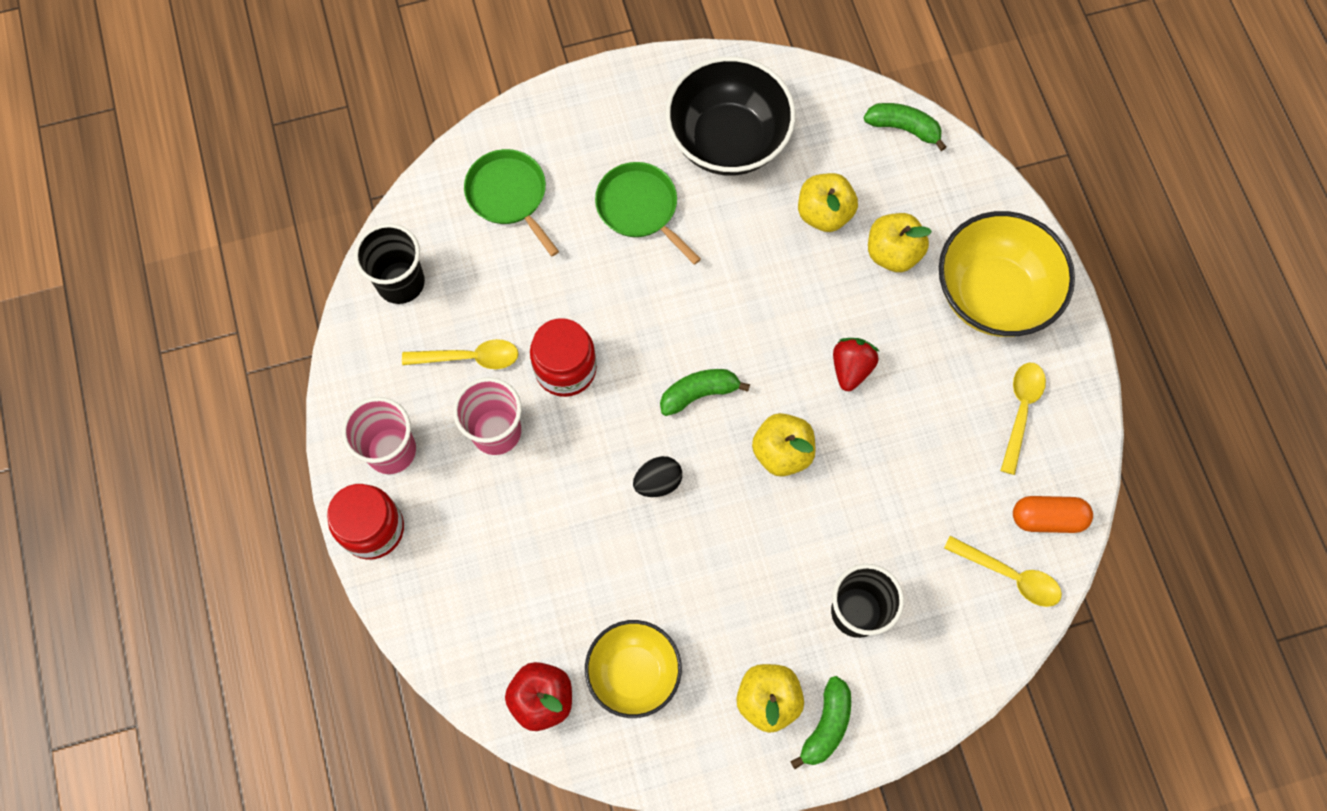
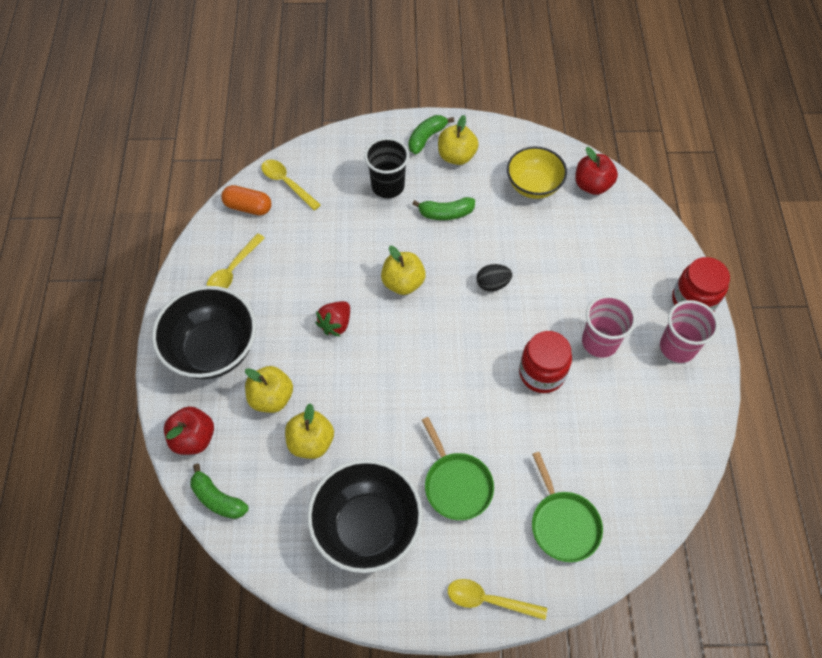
camera: 165 degrees left, 10 degrees down
(400, 282) = (662, 470): black cup -> none
(470, 358) = (612, 398): yellow spoon -> yellow spoon (488, 600)
(699, 393) = (448, 333): green banana -> green banana (446, 213)
(962, 184) = (193, 438): none -> red apple
(993, 294) = (213, 349): yellow bowl -> black bowl

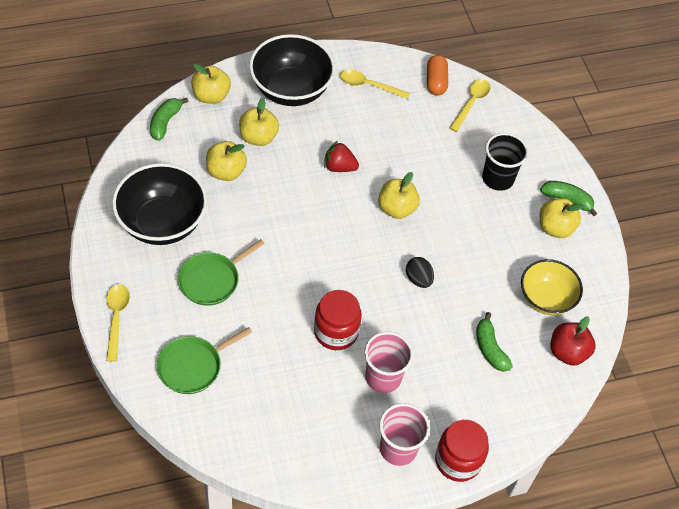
camera: 70 degrees right, 5 degrees down
(193, 438) = (211, 96): red apple -> yellow apple
(446, 213) = (484, 229): green banana -> green banana (490, 348)

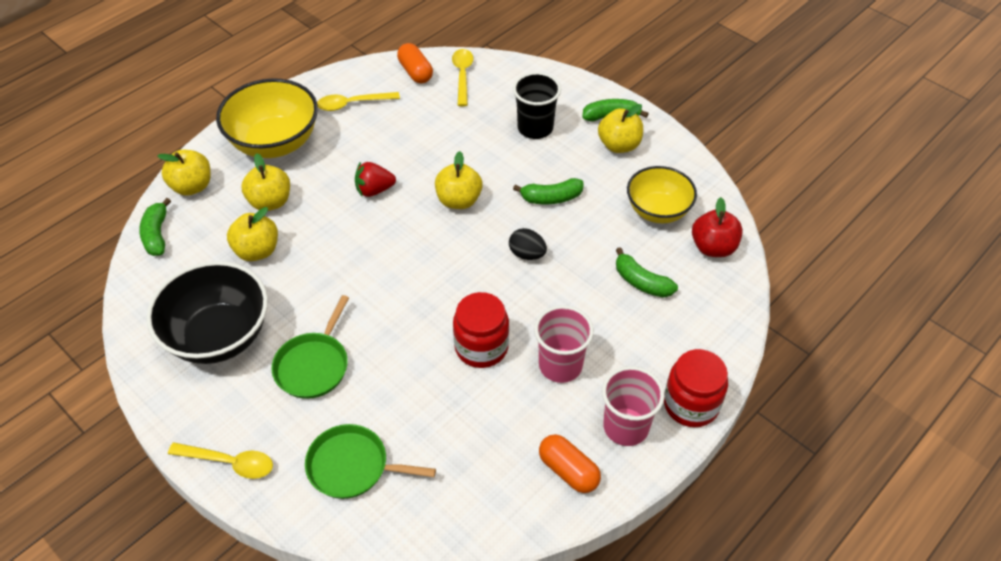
camera: 25 degrees left, 5 degrees down
(116, 318) = (230, 463): yellow spoon -> yellow spoon turned 135 degrees clockwise
(193, 366) = (352, 466): green pan -> green pan turned 75 degrees clockwise
(291, 90) = (275, 143): black bowl -> yellow bowl
(335, 455) = (568, 471): none -> orange capsule
(469, 244) = (551, 198): none -> green banana

